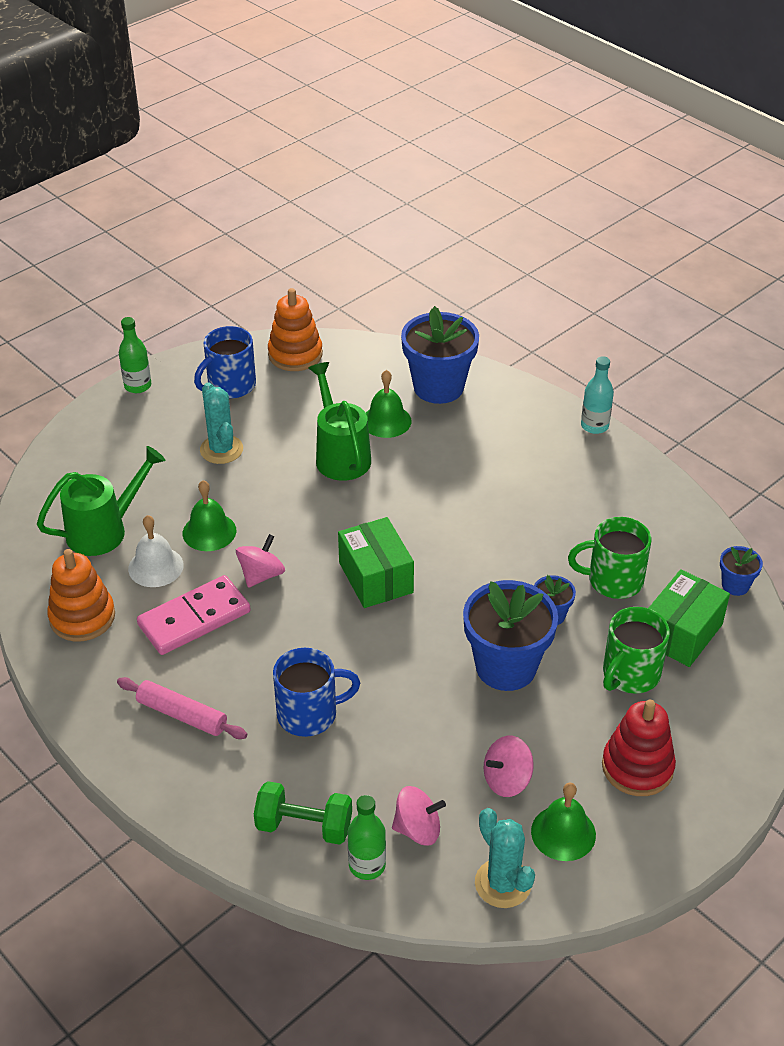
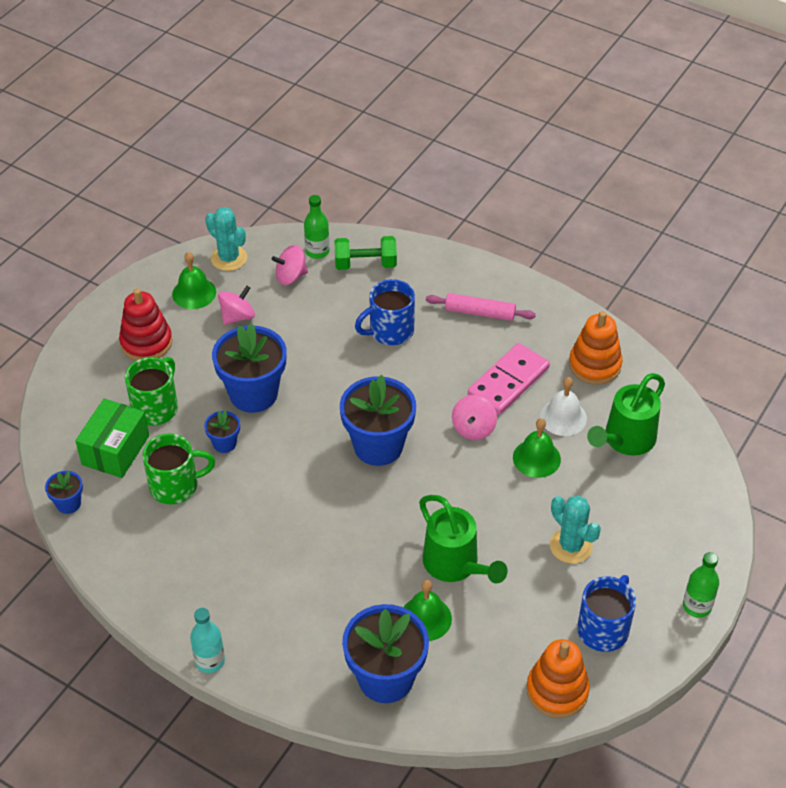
camera: 165 degrees right, 5 degrees up
(375, 577) = (378, 446): green box -> blue flower pot

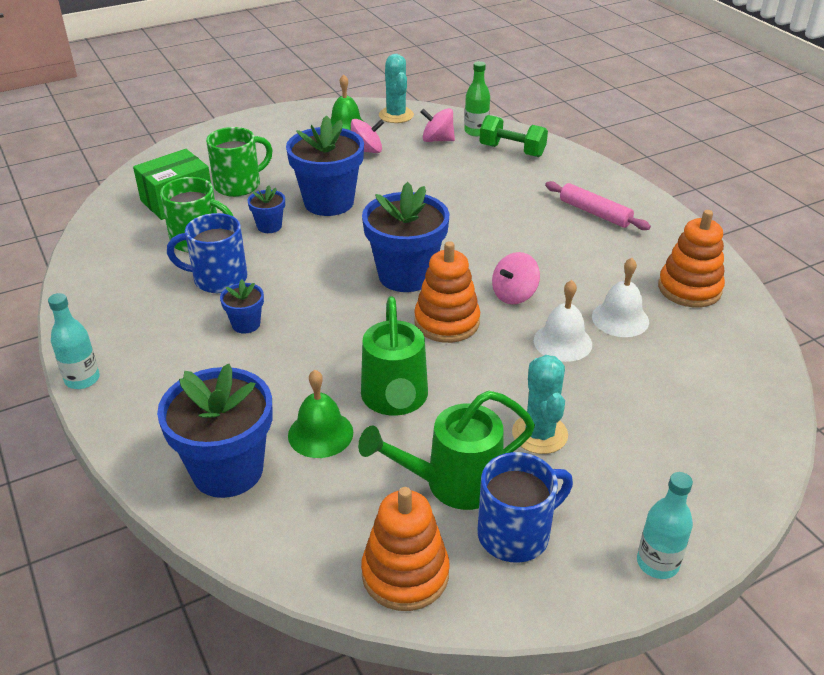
camera: 30 degrees right, 10 degrees down
(68, 504) = (101, 221): blue flower pot -> blue flower pot (246, 324)
(146, 342) = (276, 144): red stacking toy -> none
(390, 331) = (494, 199): blue mug -> blue mug (218, 279)
(442, 478) = (447, 322): none -> orange stacking toy
(508, 381) = (582, 271): pink domino -> none
(536, 458) = (562, 342): green bell -> white bell
(625, 441) = (678, 363): green watering can -> green watering can (452, 484)
(697, 606) = (657, 563): green bottle -> turquoise bottle

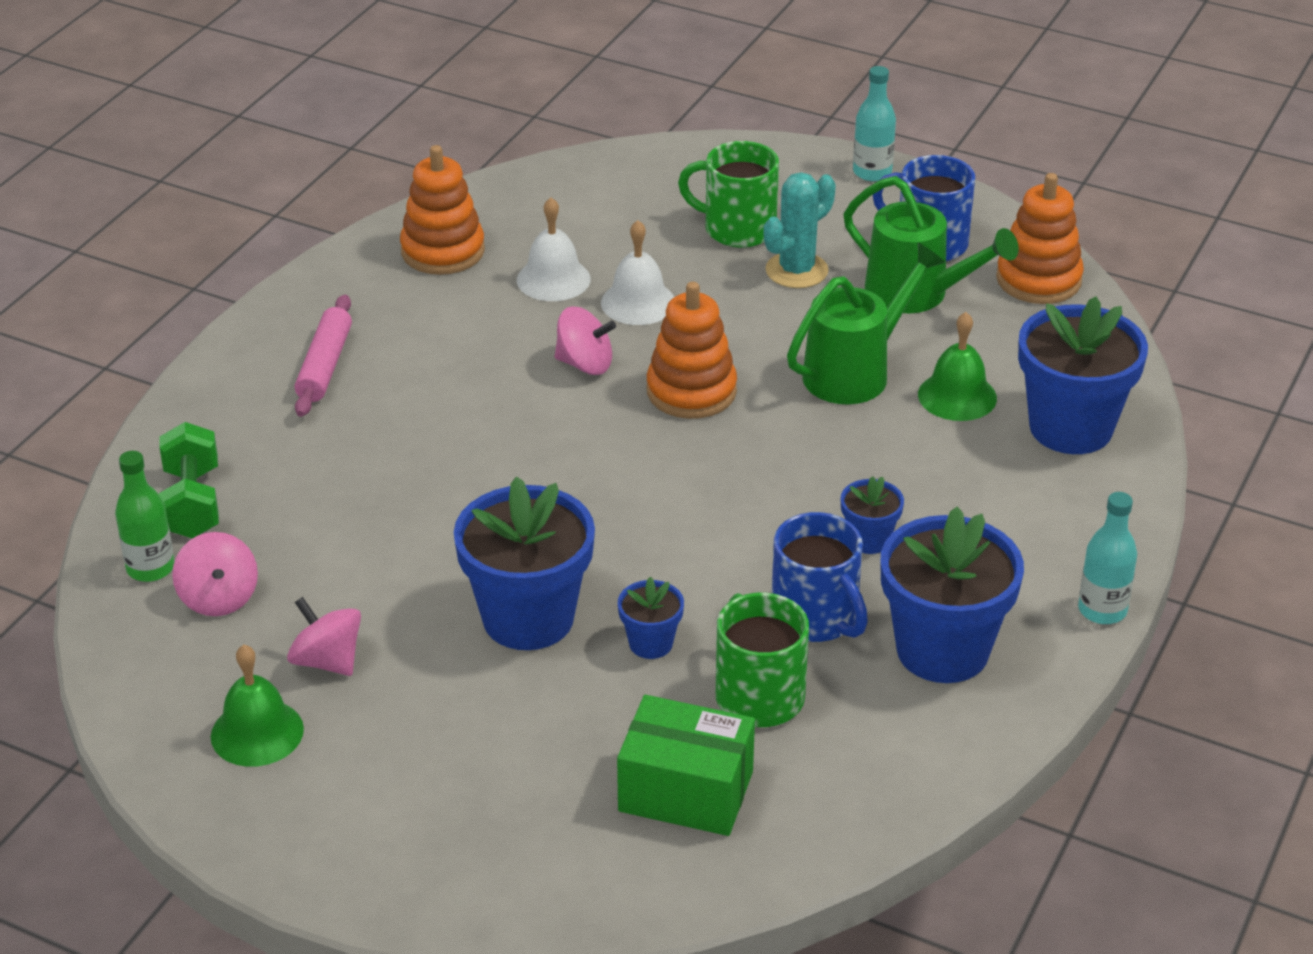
camera: 125 degrees left, 0 degrees up
(239, 185) = (573, 748): green mug -> green mug (737, 229)
(396, 115) = (157, 692): turquoise cactus -> none
(406, 275) = (633, 461): blue flower pot -> blue flower pot (942, 650)

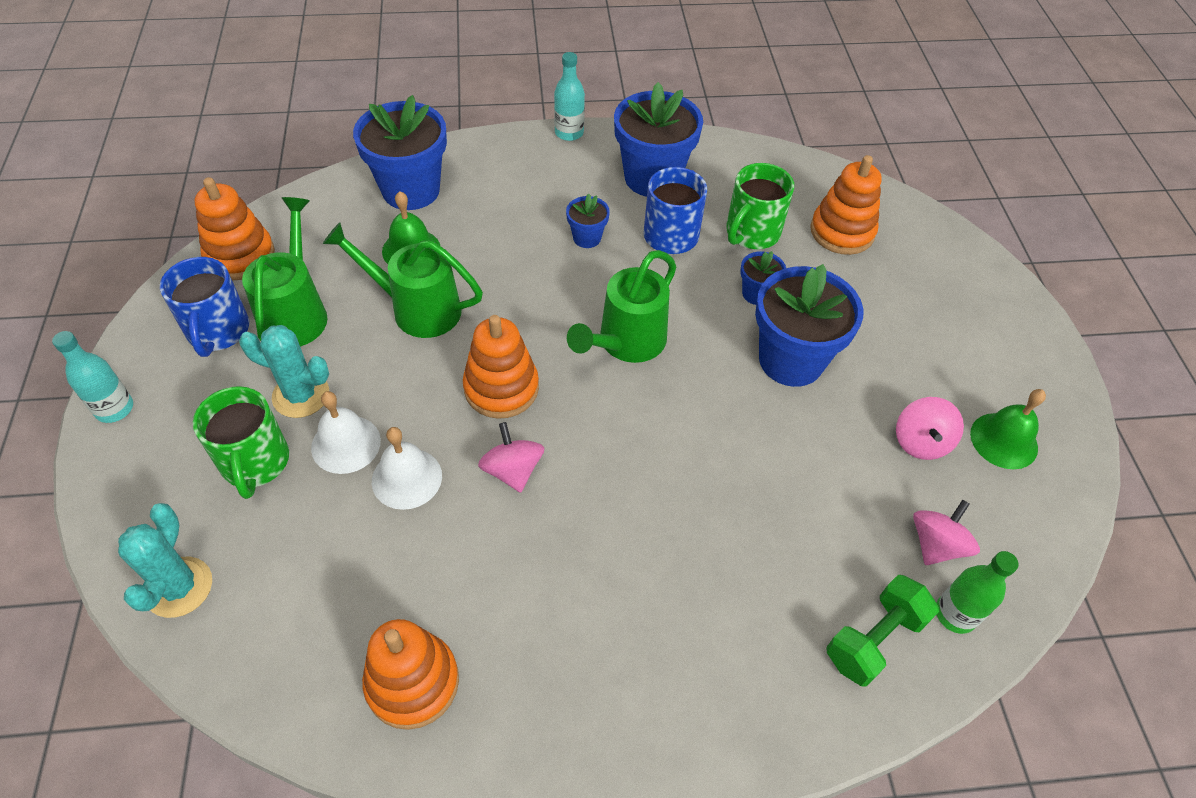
camera: 125 degrees left, 15 degrees up
(325, 366) = (645, 664): pink rolling pin -> none
(553, 279) = (407, 559): white bell -> white bell (346, 444)
(643, 170) = (179, 587): none -> turquoise cactus
(672, 500) = (626, 343): none -> green watering can
(686, 791) = (842, 232): green box -> orange stacking toy

